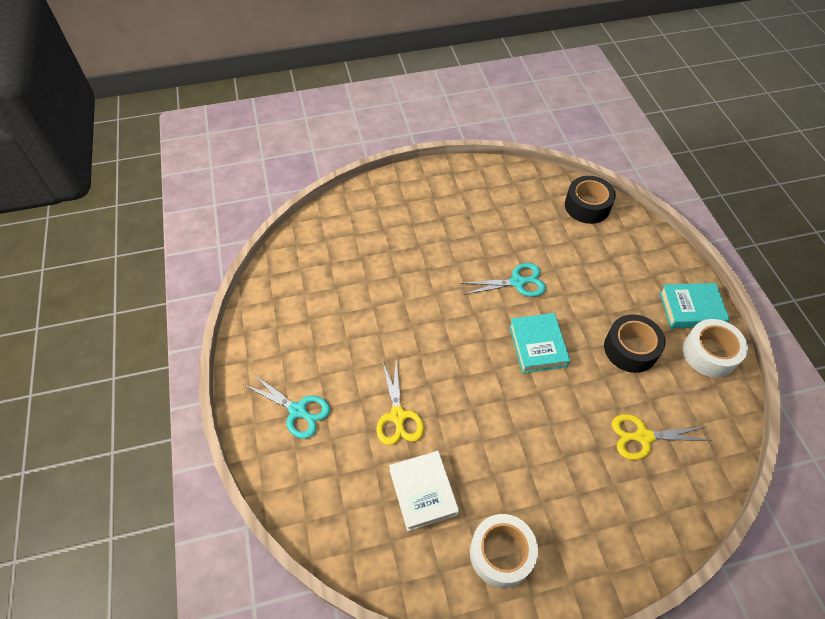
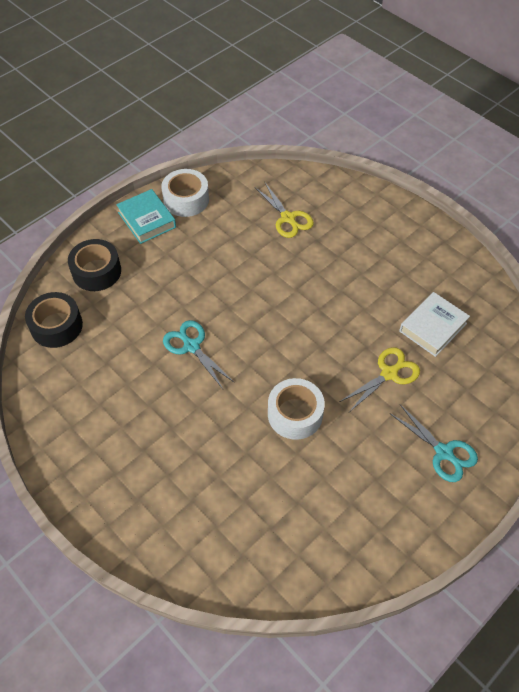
camera: 120 degrees left, 0 degrees up
(297, 410) = (443, 452): turquoise scissors -> turquoise scissors turned 135 degrees clockwise
(501, 553) = (434, 265): white tape -> white tape (295, 414)
(537, 346) = (252, 306): turquoise book -> none
(630, 349) = (214, 246): black tape -> black tape (96, 271)

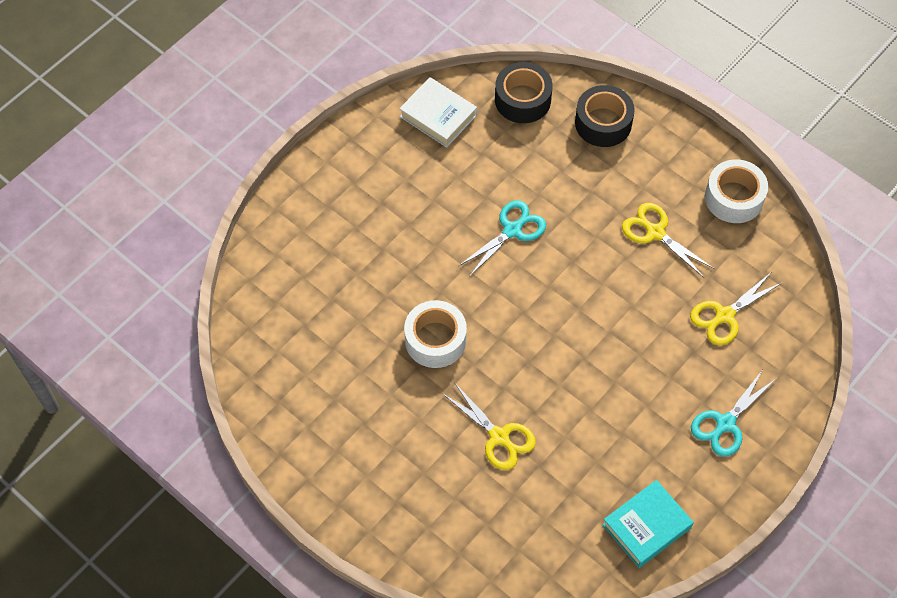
camera: 85 degrees right, 5 degrees up
(147, 220) = (691, 161): turquoise book -> turquoise book (647, 526)
(209, 250) = (655, 232): none -> yellow scissors
(433, 327) = (573, 488): white book -> white book (438, 116)
(443, 452) = (401, 493): turquoise scissors -> turquoise scissors (725, 423)

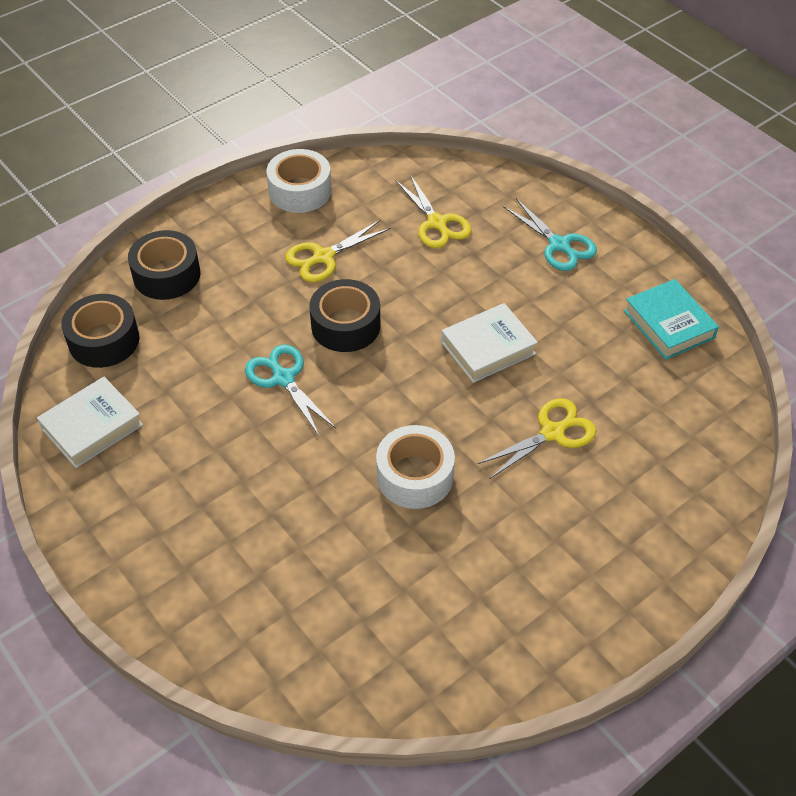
camera: 80 degrees left, 10 degrees down
(580, 264) = (345, 325): none -> black tape
(581, 377) = (488, 348): none -> white book

